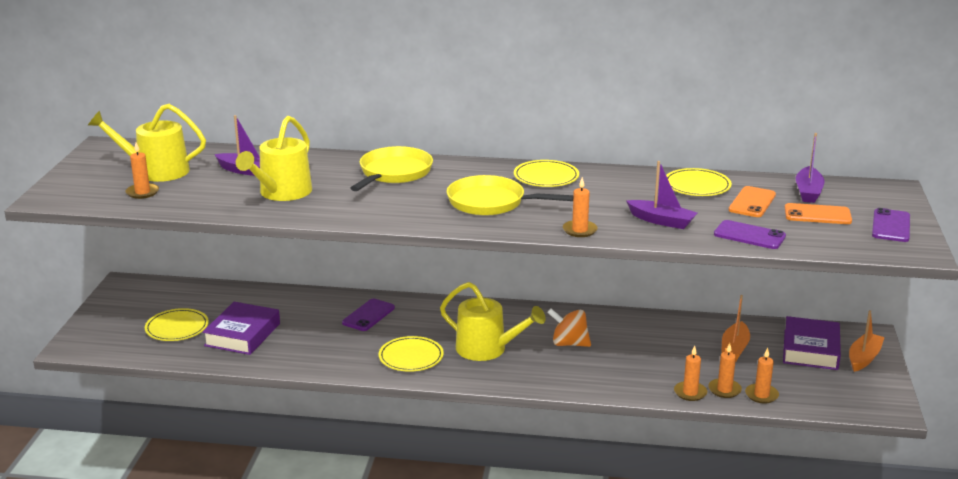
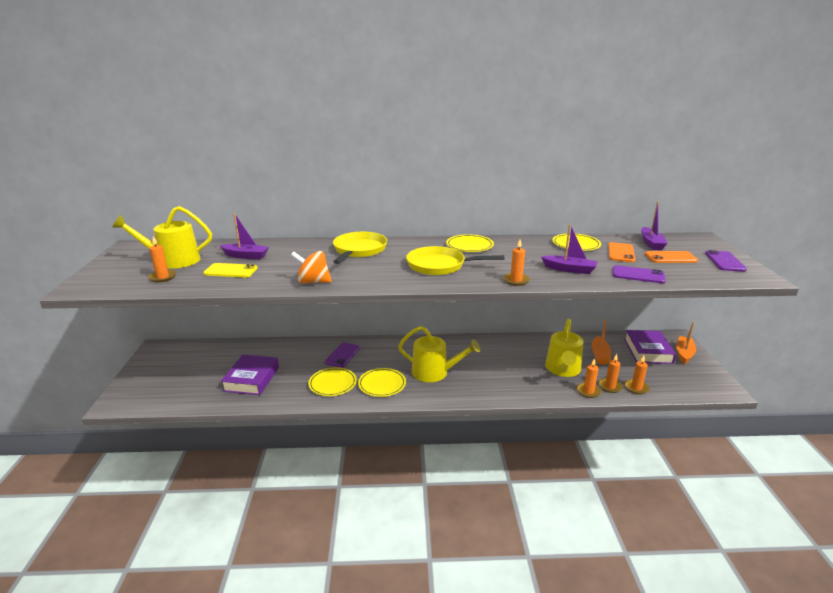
camera: 10 degrees left, 0 degrees up
(177, 328) = (200, 378): yellow plate -> yellow plate (332, 384)
(224, 190) = (231, 271): none -> yellow phone
(282, 193) = (277, 270): yellow watering can -> yellow watering can (563, 369)
(569, 343) = (489, 362): orange spinning top -> orange spinning top (313, 282)

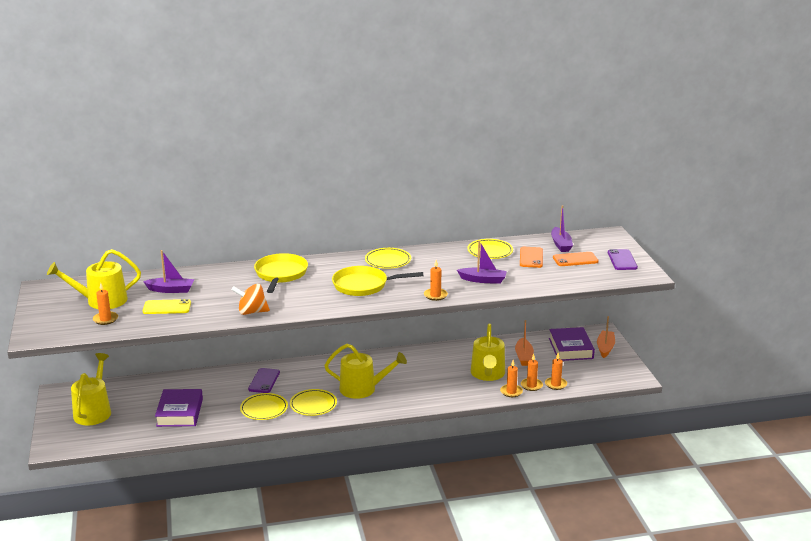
camera: 10 degrees left, 0 degrees up
(175, 369) = (94, 411): none -> yellow watering can
(638, 275) = (542, 281): purple phone -> none

